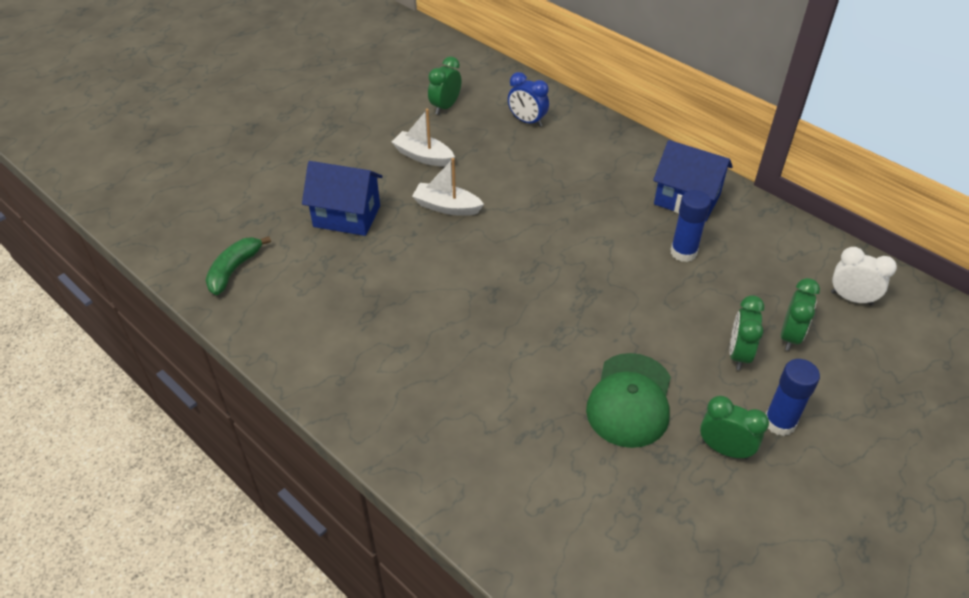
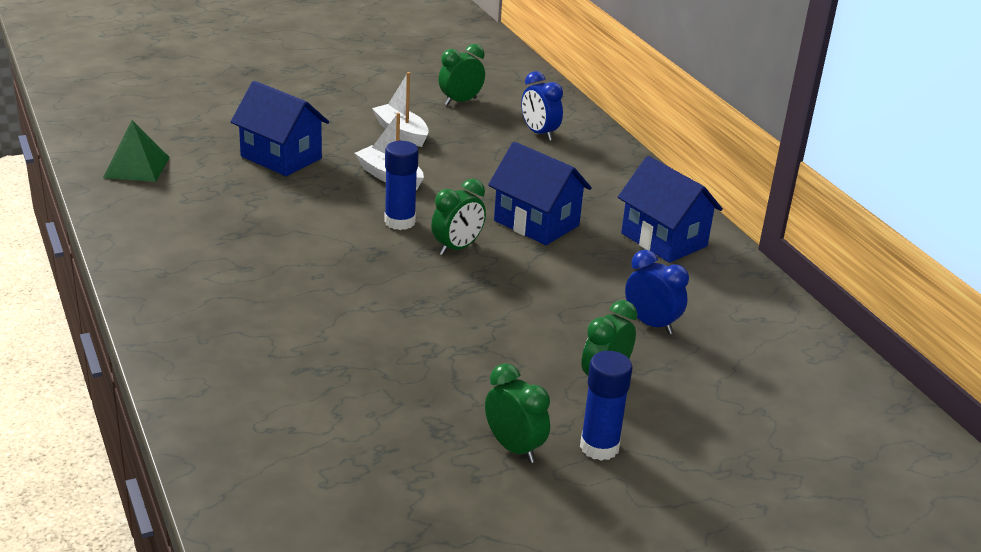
camera: 20 degrees right, 15 degrees down
(234, 270) = (137, 167): green banana -> green pyramid
(588, 216) = (536, 223): none -> blue house
(630, 400) = (444, 377): green cap -> none
(683, 252) = (618, 280): blue glue stick -> blue glue stick (400, 222)
(734, 287) = (651, 324): none -> blue clock
(790, 336) = (681, 382): green clock -> green clock (457, 248)
(851, 298) = (788, 373): white clock -> none

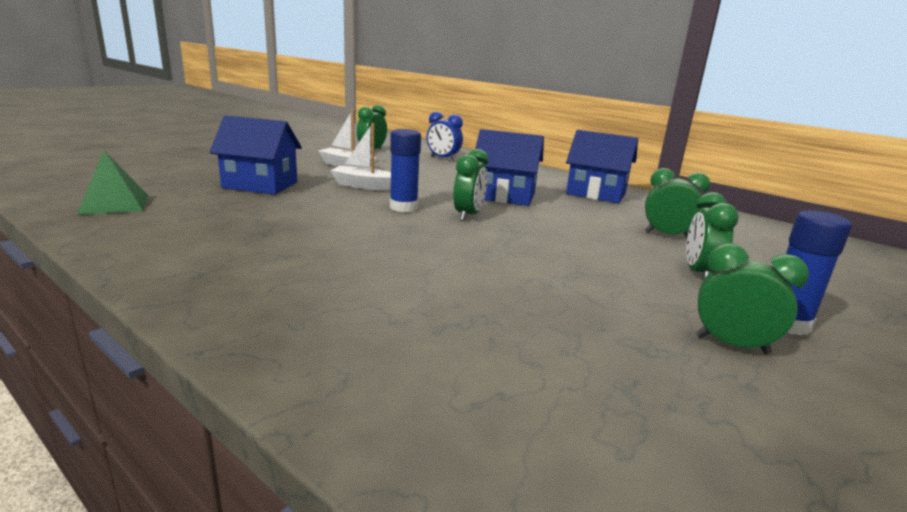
camera: 25 degrees left, 10 degrees down
(651, 324) = (667, 235): blue clock -> green clock

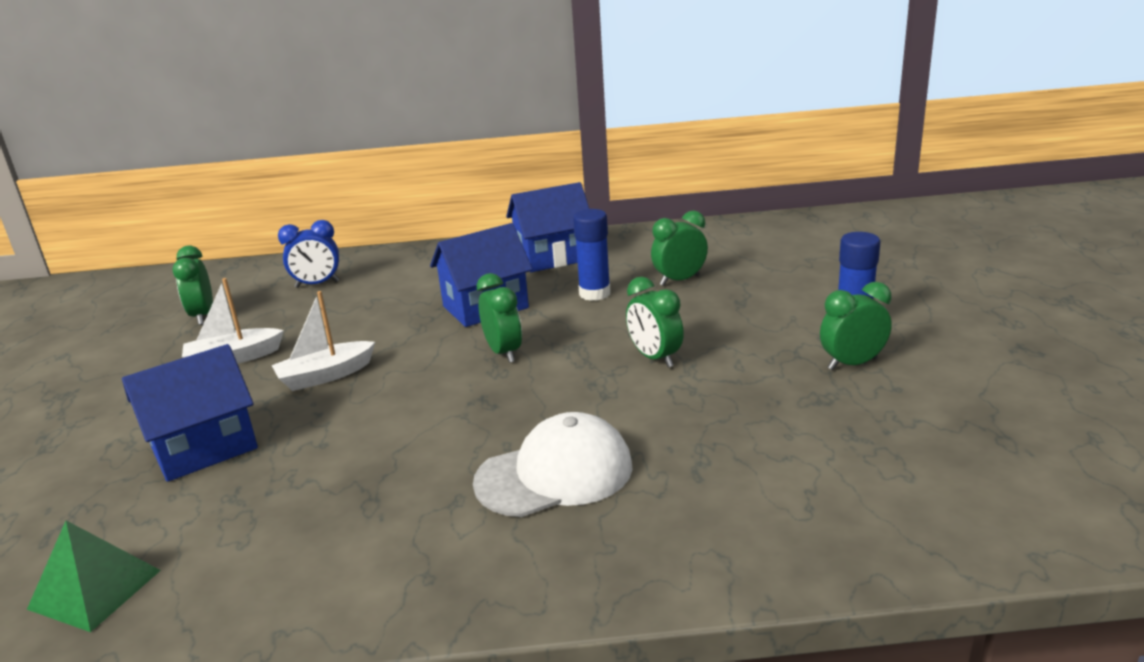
camera: 40 degrees left, 5 degrees up
(361, 274) = (555, 474): none -> white cap
(403, 207) = (428, 379): blue glue stick -> blue glue stick (594, 293)
(699, 273) = (754, 310): green clock -> green clock (655, 358)

